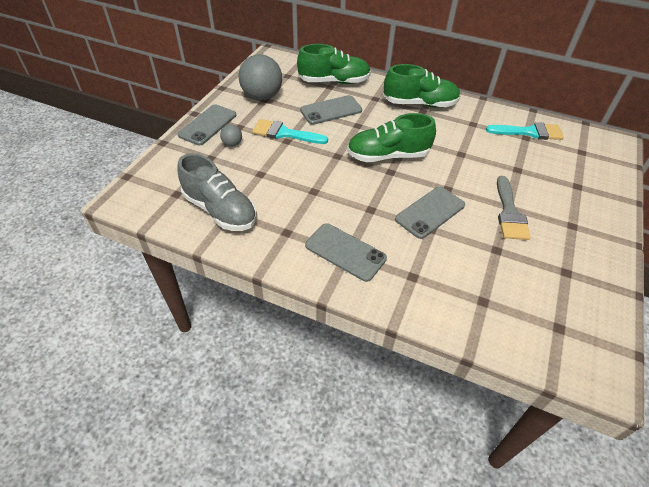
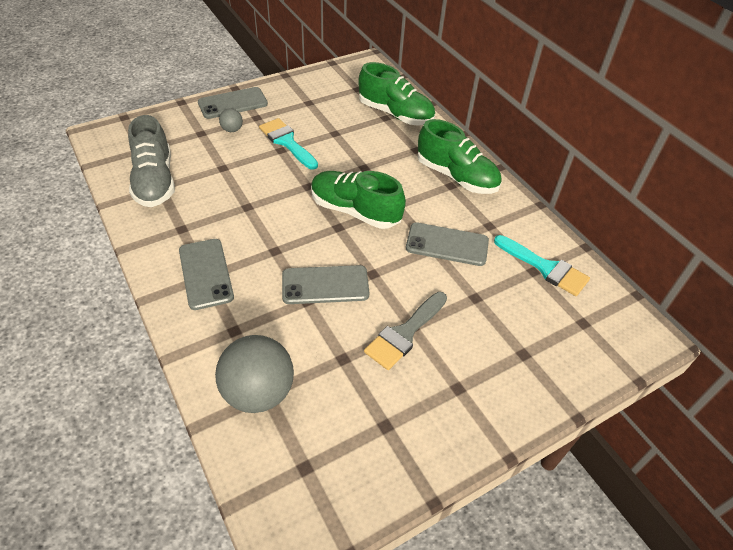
camera: 35 degrees right, 0 degrees up
(262, 96) = (309, 99): grey ball -> grey ball (258, 392)
(331, 110) = (356, 141): grey phone -> grey phone (447, 244)

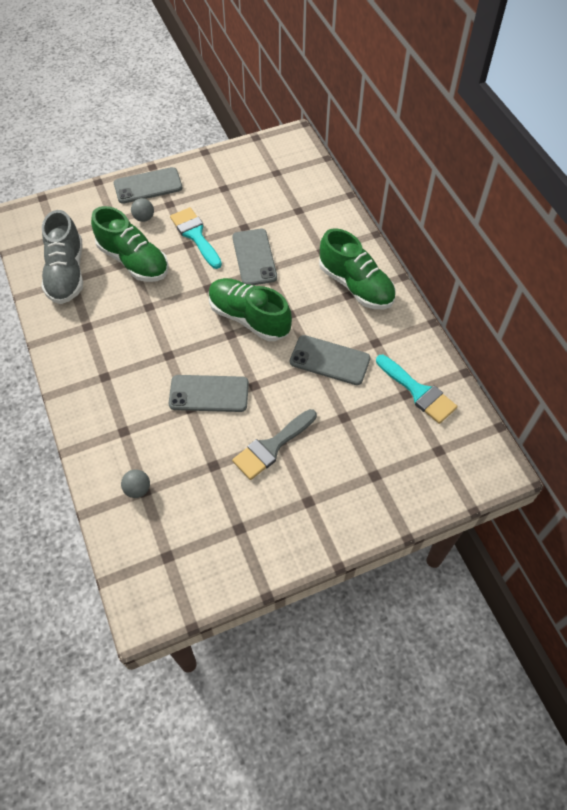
camera: 10 degrees right, 10 degrees up
(206, 273) = (104, 374): grey phone -> grey phone (254, 257)
(258, 392) = (138, 489): grey ball -> grey ball, size x0.45
(395, 114) = (309, 207): green shoe -> green shoe (133, 261)

